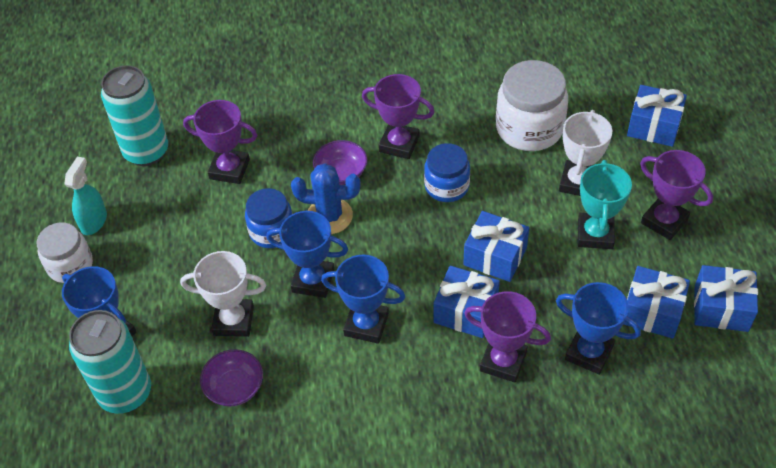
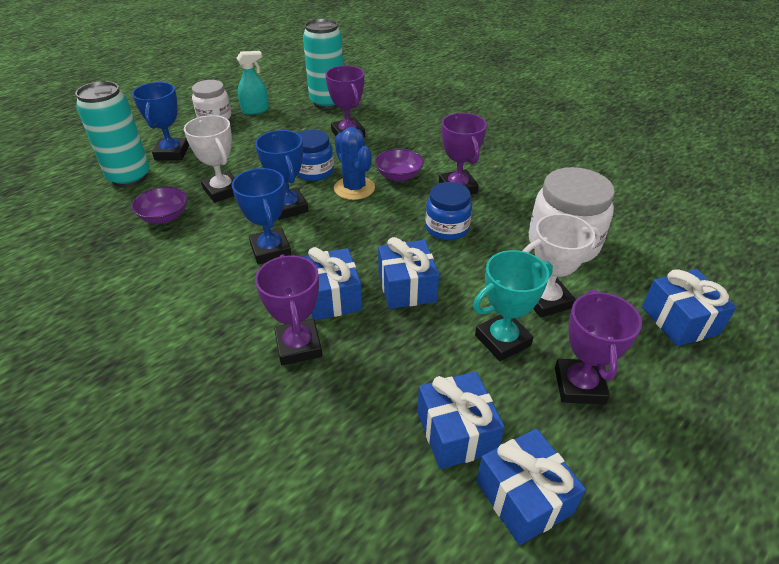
camera: 50 degrees right, 10 degrees down
(589, 353) = (359, 404): blue trophy -> none

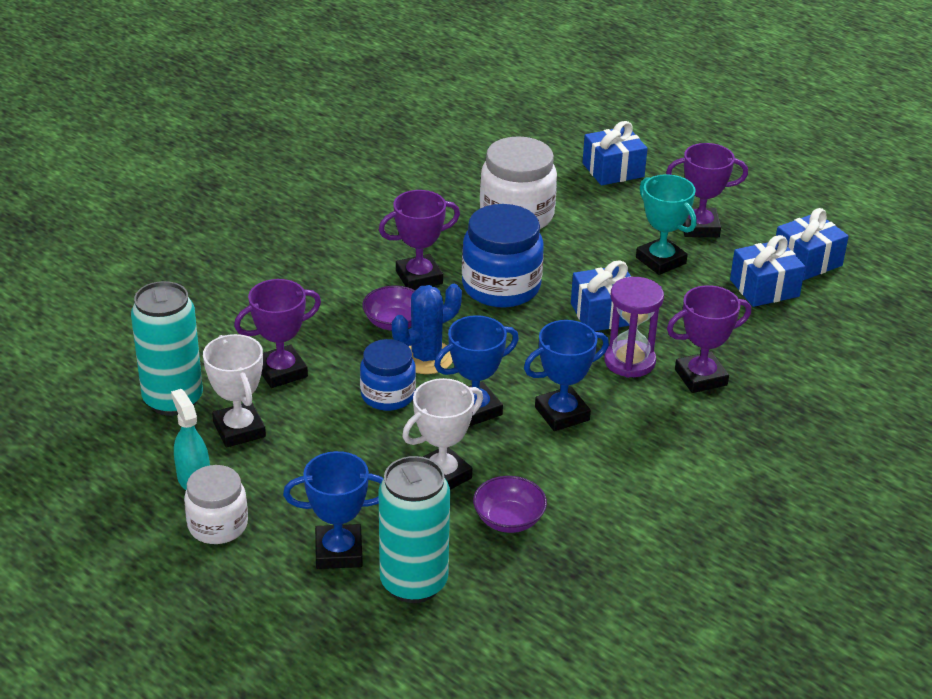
camera: 95 degrees left, 5 degrees down
(332, 297) = (629, 361): blue gift -> purple hourglass
(447, 228) = (501, 287): blue jar -> blue jar, size x1.58
(546, 300) = (604, 233): white trophy -> white trophy (239, 429)

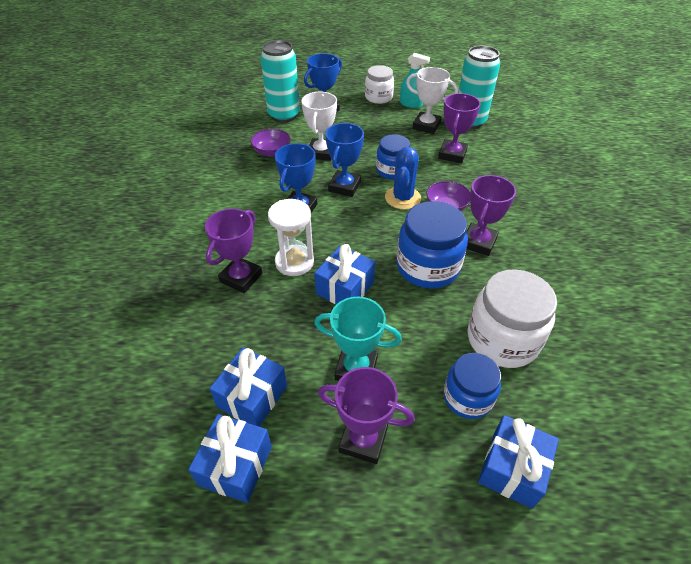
camera: 140 degrees right, 10 degrees up
(594, 206) = (467, 397): none -> blue jar
(629, 361) = (294, 262): purple hourglass -> white hourglass
(699, 227) = (363, 440): purple trophy -> purple trophy turned 60 degrees clockwise

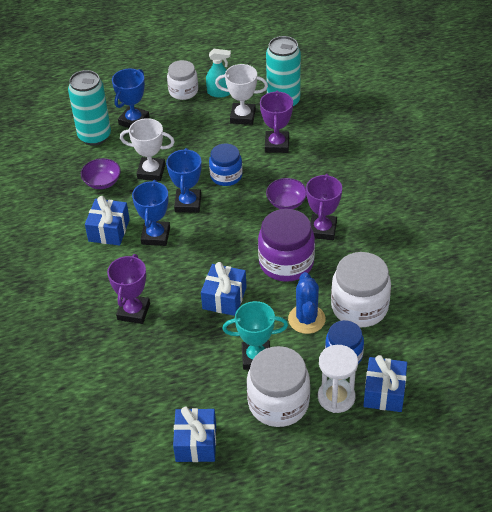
camera: 15 degrees left, 0 degrees up
(252, 397) = (187, 397): blue gift -> blue gift (109, 230)
(294, 262) = (173, 287): white hourglass -> white hourglass (336, 397)
(321, 152) = (151, 172): white trophy -> white trophy turned 75 degrees counterclockwise
(363, 440) = (278, 403): purple trophy -> white jar
(402, 198) = (245, 202): blue cactus -> blue cactus (306, 319)
(427, 267) = (286, 263): blue jar -> purple jar

